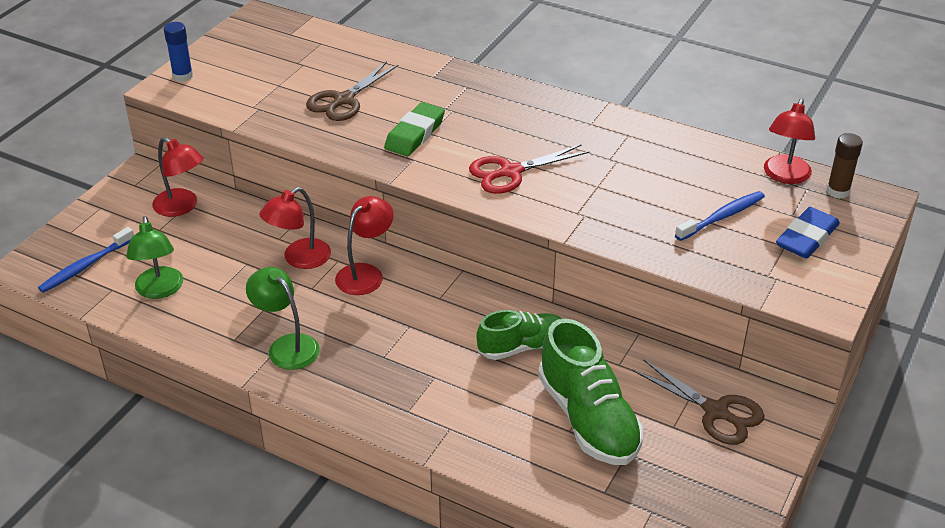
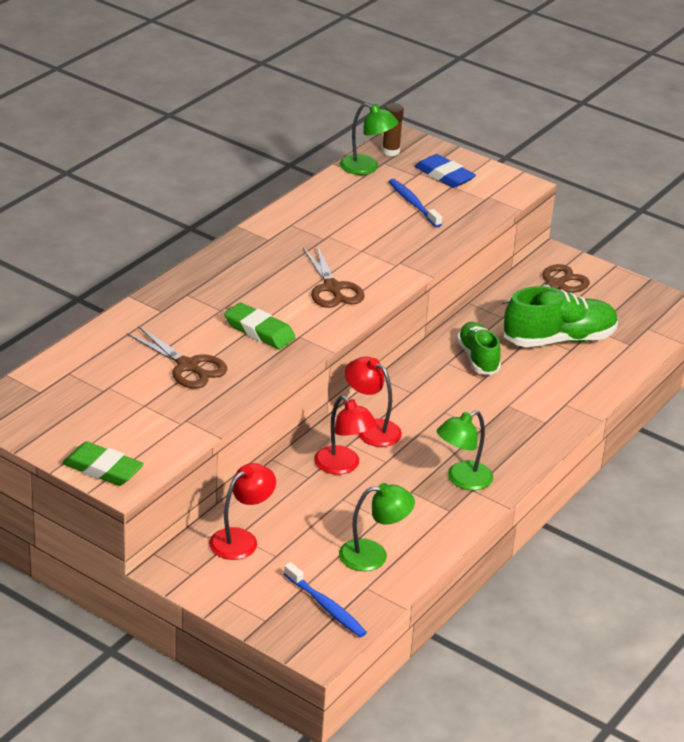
camera: 85 degrees left, 5 degrees down
(182, 76) = (103, 469): blue glue stick -> green eraser
(510, 172) = (332, 288): red scissors -> brown scissors
(784, 176) = (366, 168): red lamp -> green lamp

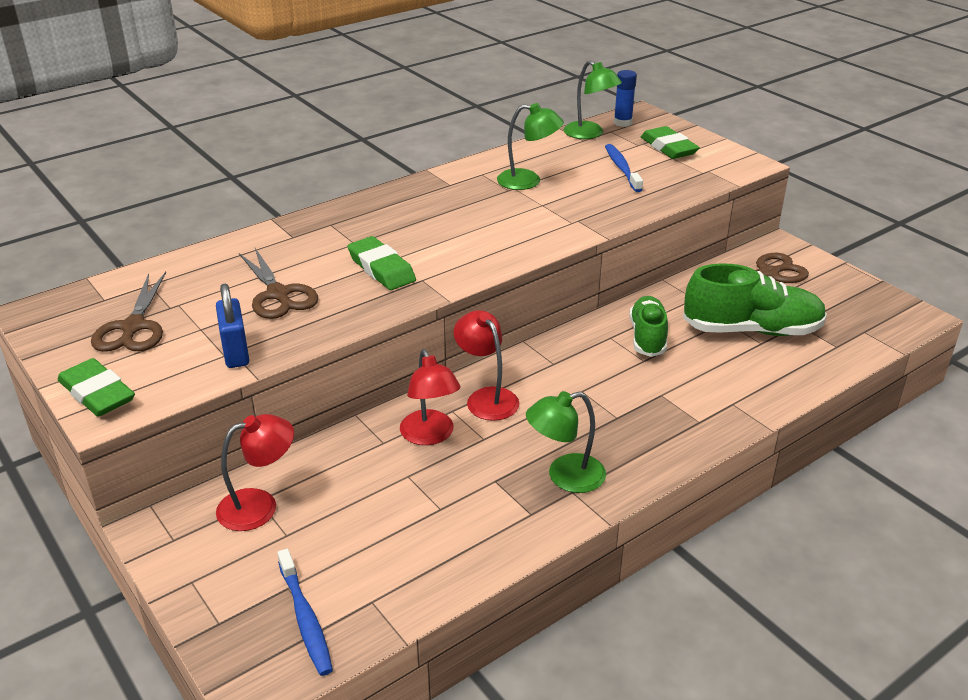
camera: 20 degrees right, 0 degrees up
(189, 420) = (236, 352): none -> blue padlock
(332, 288) = (488, 236): brown scissors -> brown scissors (133, 327)
(373, 555) = (405, 557): green lamp -> green lamp (528, 181)
(390, 151) = (622, 123): brown glue stick -> blue glue stick
(444, 175) = (668, 147): blue eraser -> green eraser

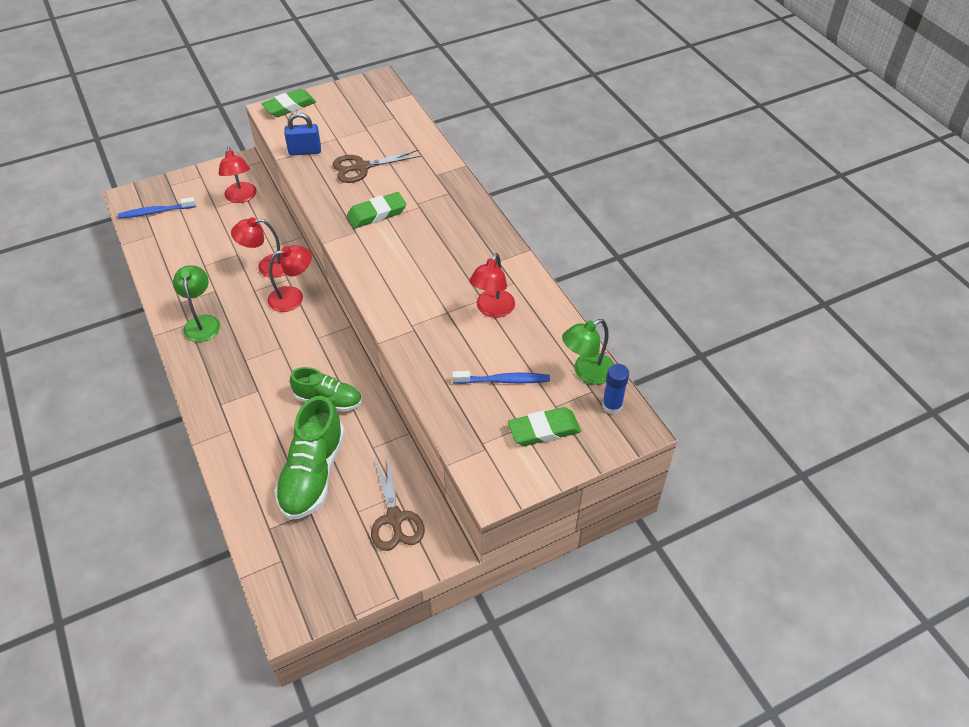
camera: 100 degrees right, 15 degrees up
(133, 327) = (348, 114): brown scissors -> none
(528, 181) = (492, 310): green lamp -> red lamp

